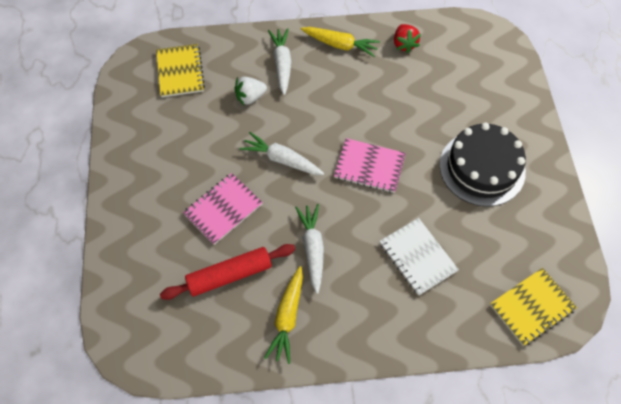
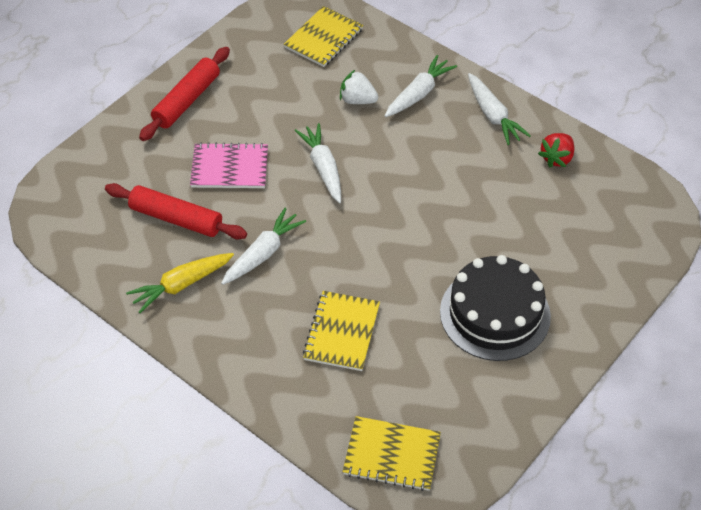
camera: 45 degrees right, 10 degrees down
(138, 186) = (187, 101): none -> red rolling pin
(340, 45) = (493, 115): yellow carrot -> white carrot
(369, 167) = (391, 231): pink notebook -> none
(417, 257) = (342, 332): white notebook -> yellow notebook

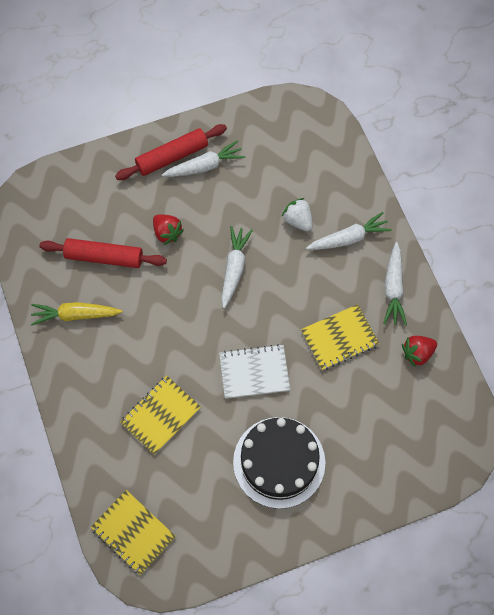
camera: 30 degrees right, 15 degrees up
(176, 219) = (104, 257): red rolling pin -> red rolling pin turned 45 degrees counterclockwise
(229, 168) = (167, 233): pink notebook -> red strawberry
(263, 253) = (146, 319): white carrot -> white carrot (204, 166)
(323, 38) = (308, 150): yellow notebook -> yellow notebook (339, 338)
(411, 248) = (254, 372): none -> white notebook

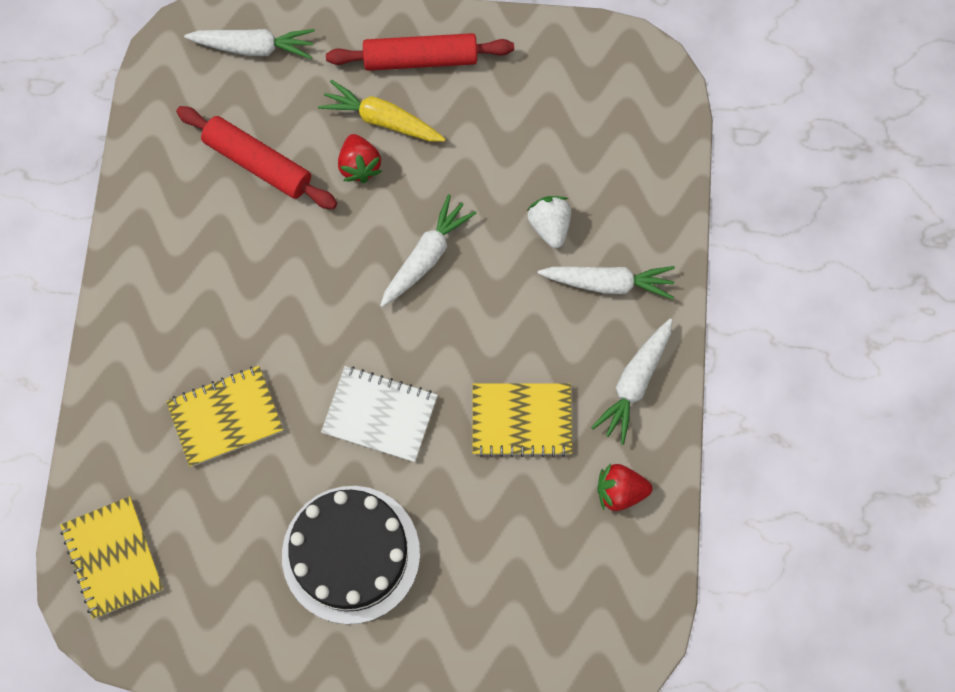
camera: 25 degrees right, 5 degrees up
(75, 315) = (181, 227): yellow carrot -> yellow carrot (382, 120)
(204, 166) = (458, 92): white carrot -> white carrot (254, 48)

